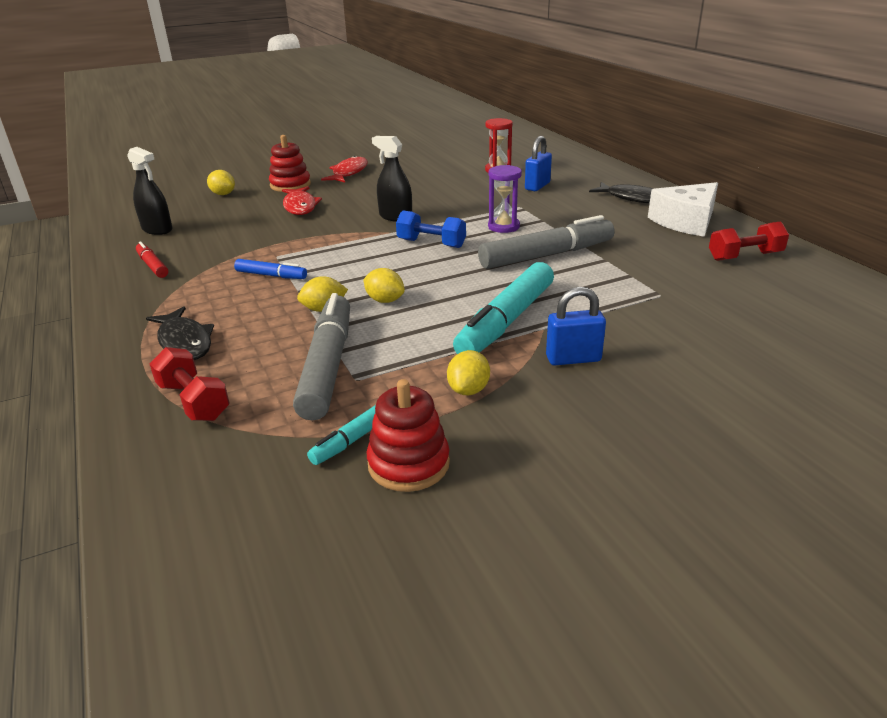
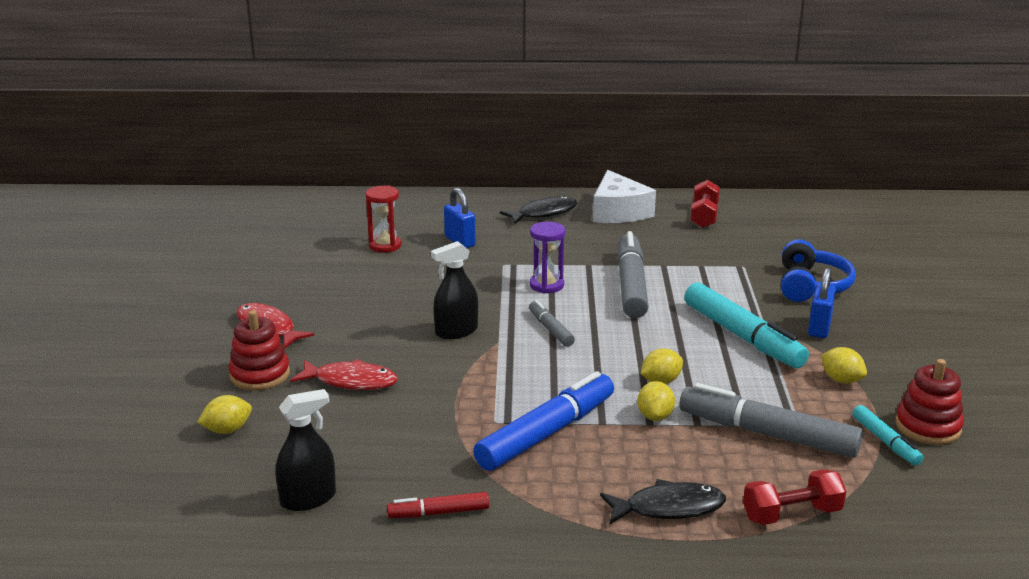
camera: 65 degrees left, 5 degrees down
(271, 275) = (546, 433): blue marker -> blue marker, size x1.96
(431, 243) = (550, 329): blue dumbbell -> grey marker
(669, 338) = (811, 286): none -> blue headphones

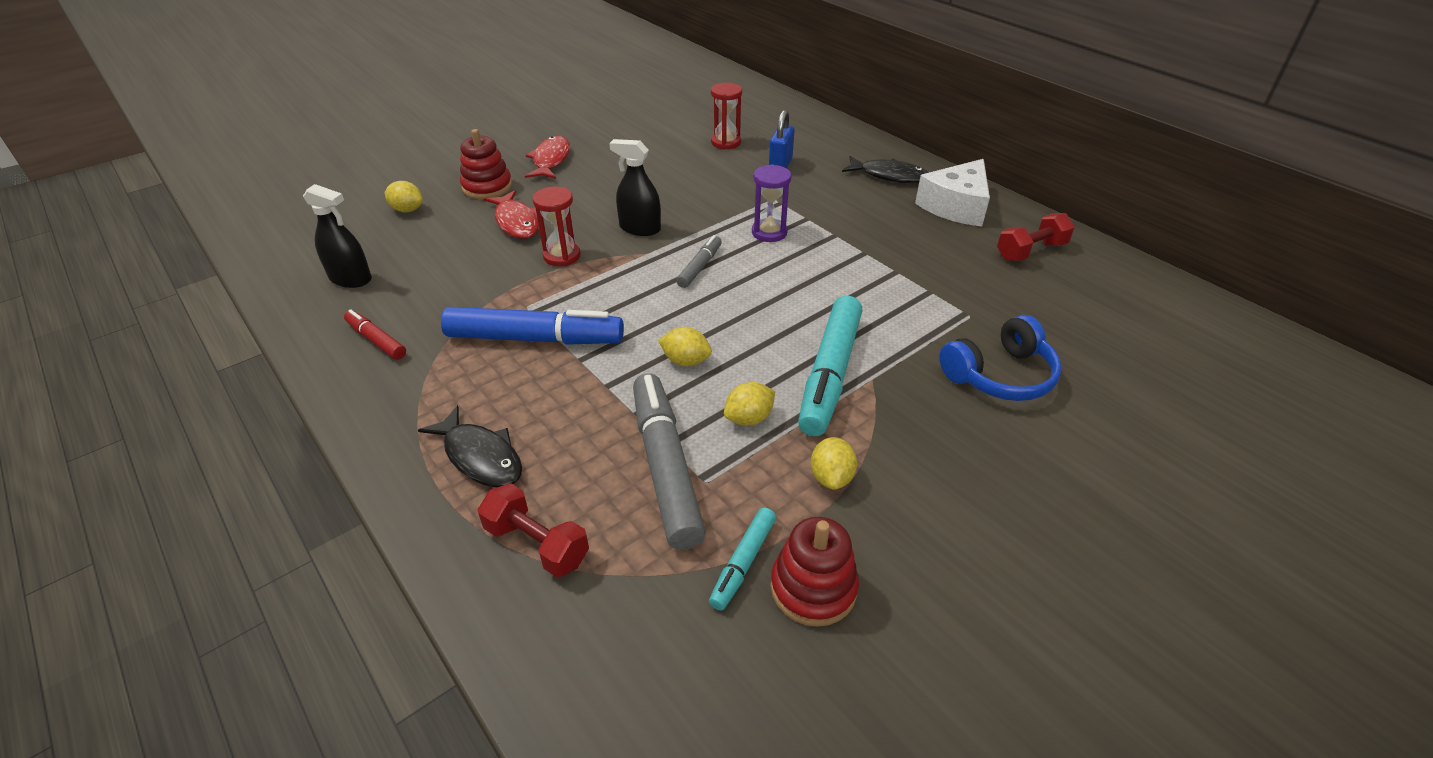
camera: 50 degrees right, 15 degrees up
(442, 379) = (562, 256): none -> red hourglass
(631, 285) = (833, 271): grey marker -> none
(655, 416) = (622, 383): yellow lemon -> yellow lemon (749, 418)
(819, 328) = (918, 417): blue padlock -> none

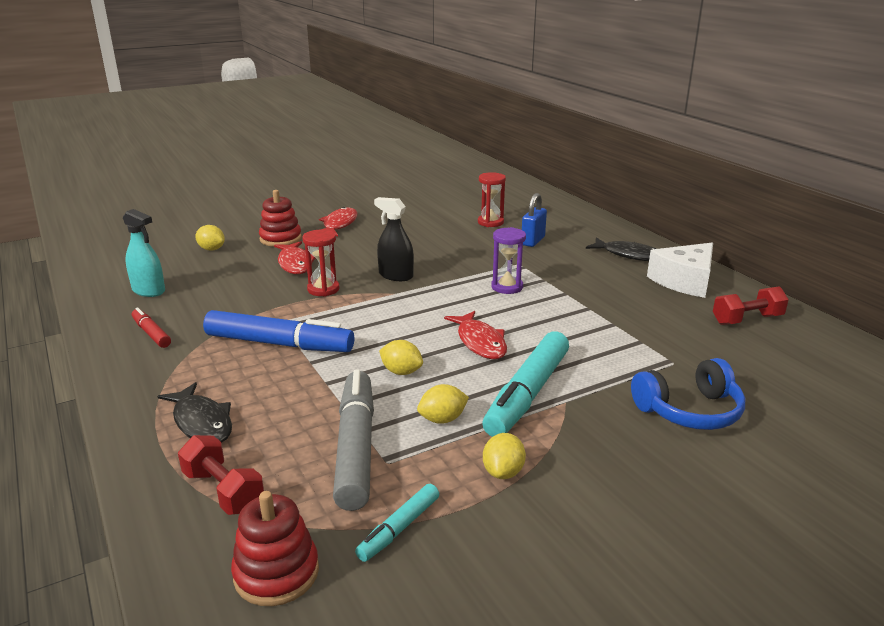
camera: 10 degrees right, 15 degrees down
(350, 278) = (148, 290): black spray bottle -> turquoise spray bottle
(700, 267) = (437, 306): grey marker -> none
(760, 311) = (480, 342): none -> red fish
(813, 588) = (457, 557): red stacking toy -> red stacking toy (276, 573)

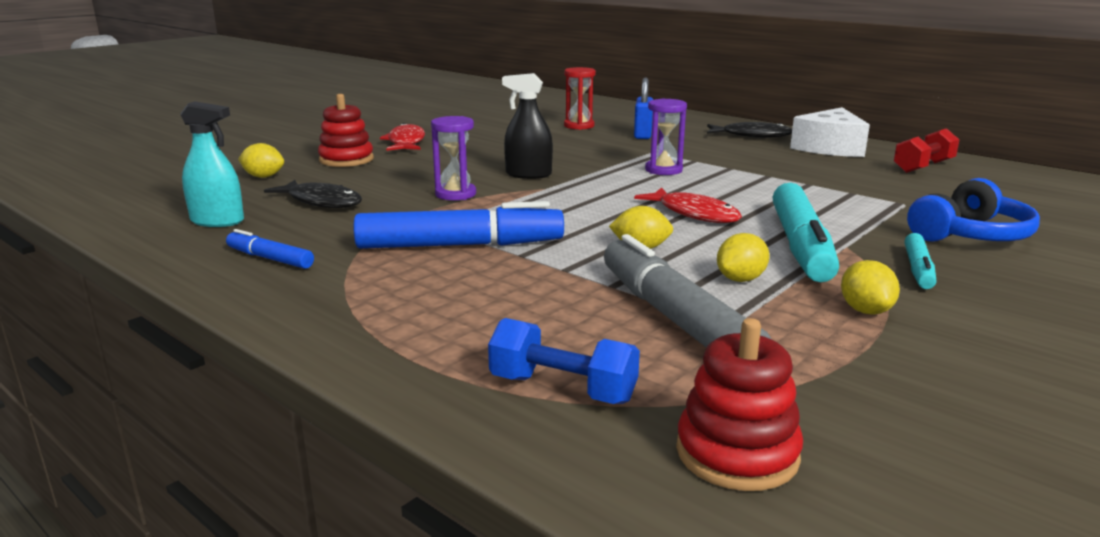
camera: 20 degrees left, 5 degrees down
(151, 333) = (270, 258): red marker -> blue marker
(201, 422) = (447, 329): black fish -> black fish (321, 202)
(223, 491) = (563, 389): red dumbbell -> blue dumbbell
(295, 263) = (392, 177): red fish -> none
(323, 289) = (455, 194): red hourglass -> purple hourglass
(399, 528) = (824, 380): turquoise marker -> turquoise marker (918, 269)

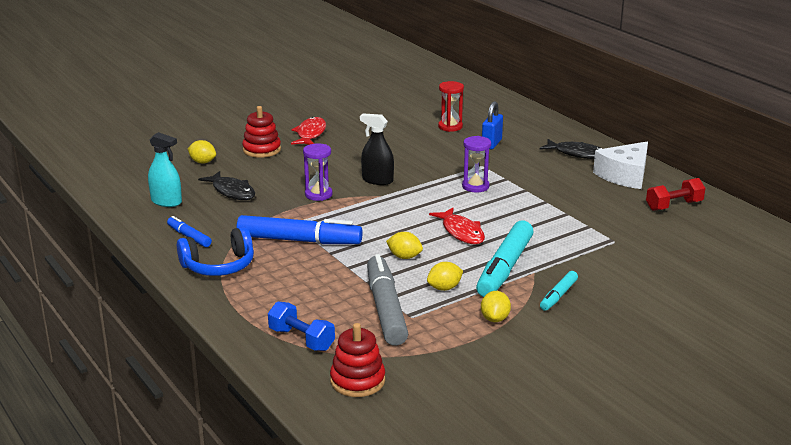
camera: 15 degrees right, 5 degrees up
(970, 235) = (625, 274): blue headphones -> blue headphones (219, 266)

